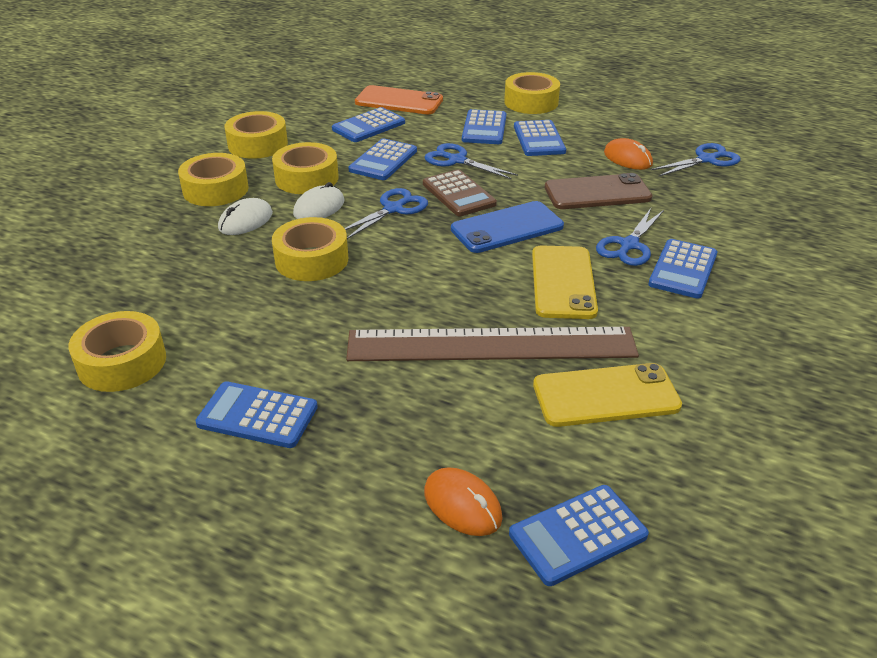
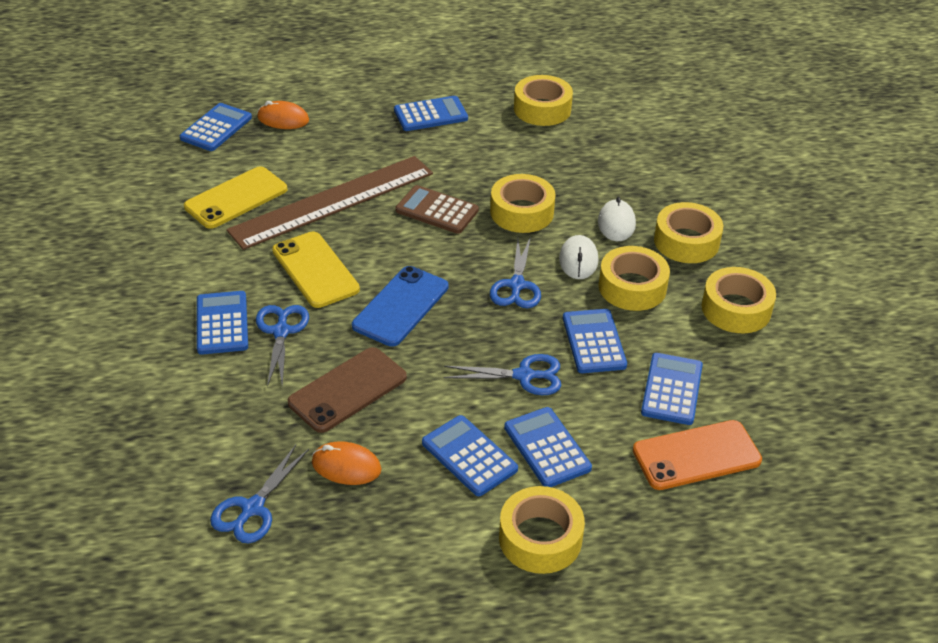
camera: 145 degrees right, 5 degrees up
(458, 194) = (478, 328): brown calculator -> brown calculator (437, 210)

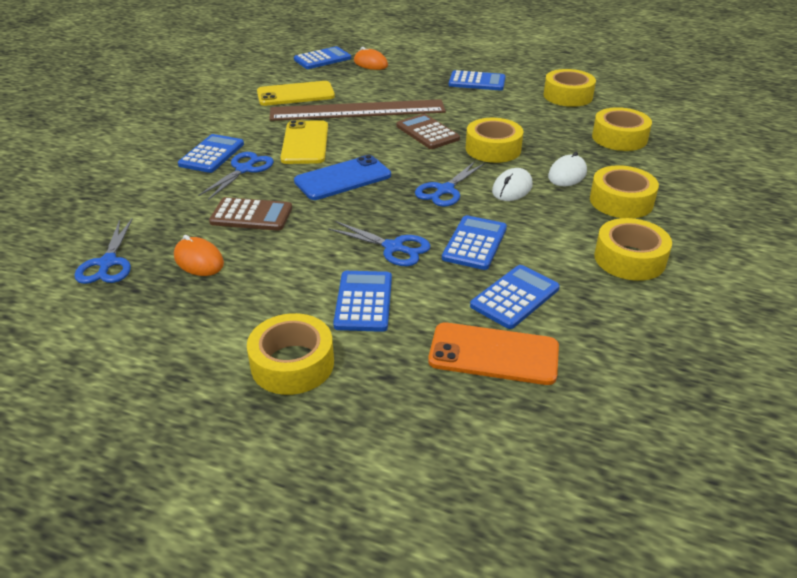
camera: 30 degrees right, 5 degrees down
(252, 508) = (108, 263): blue scissors -> blue scissors turned 60 degrees counterclockwise
(347, 390) = (251, 215): brown phone -> brown calculator
(469, 456) = (295, 285): blue calculator -> none
(632, 287) = (543, 217): yellow tape -> yellow tape (619, 138)

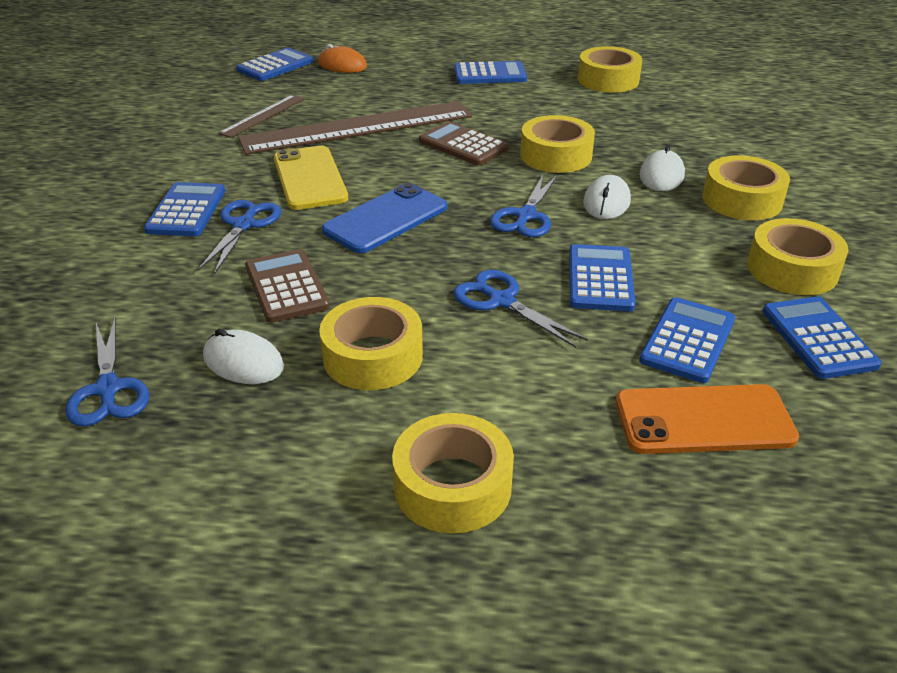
camera: 15 degrees left, 0 degrees up
(199, 260) = (243, 362): orange mouse -> white mouse
(251, 215) = (286, 287): brown calculator -> brown calculator turned 105 degrees counterclockwise
(295, 94) = (263, 116): yellow phone -> brown ruler
(363, 301) = (502, 380): blue calculator -> blue calculator (818, 338)
(393, 248) = (501, 301): blue scissors -> blue scissors turned 150 degrees counterclockwise
(619, 138) = (696, 123): yellow tape -> yellow tape (373, 356)

